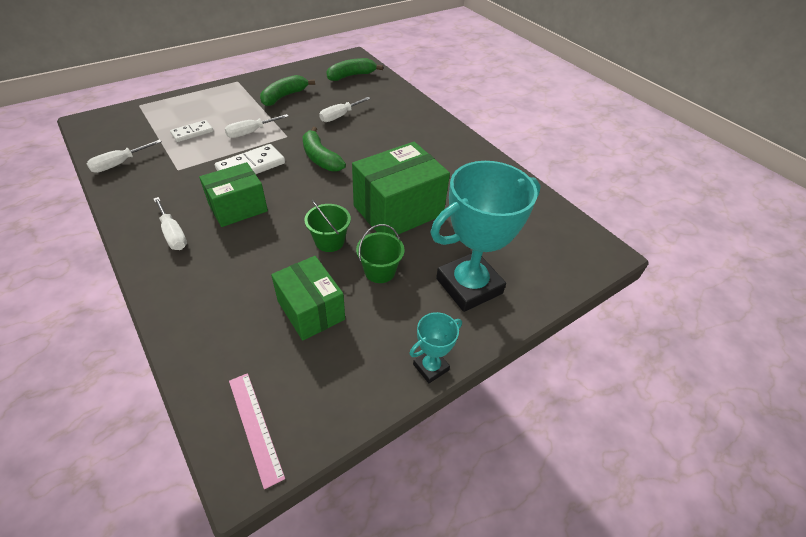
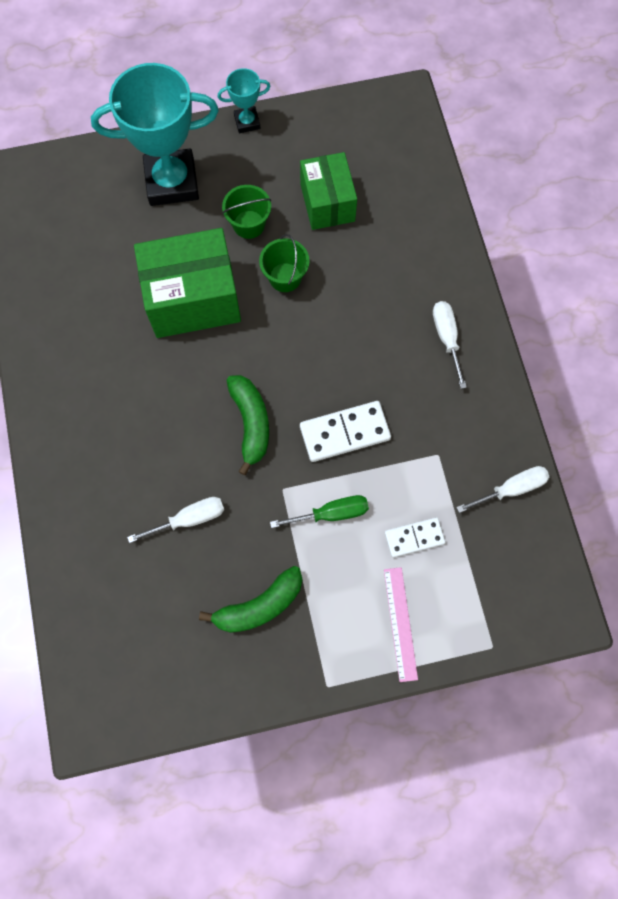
camera: 155 degrees left, 25 degrees up
(238, 208) = (372, 358): green box -> none
(251, 132) = (331, 513): white screwdriver -> green screwdriver
(255, 426) = (393, 122): pink ruler -> pink ruler (400, 623)
(351, 76) = (123, 647): green banana -> none

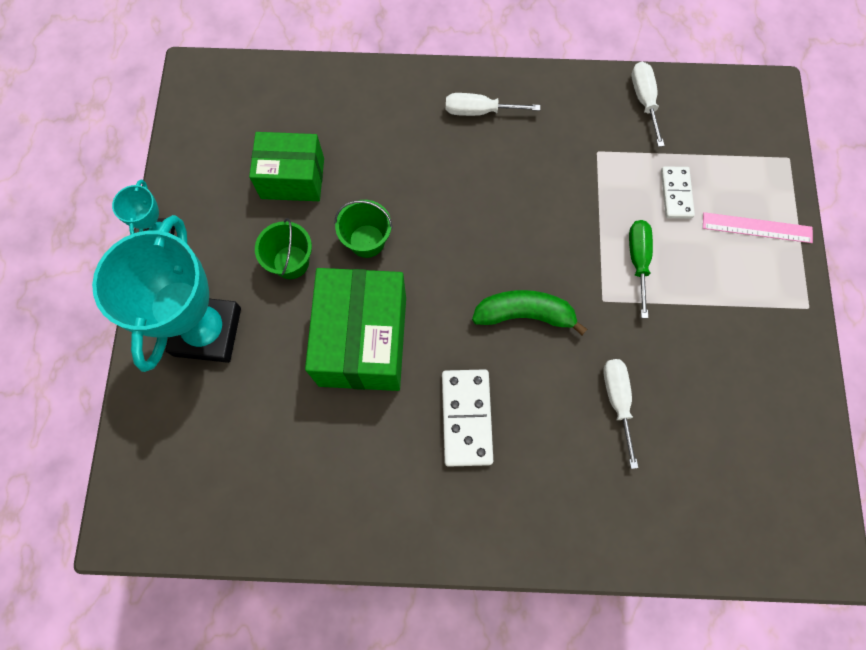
camera: 75 degrees left, 0 degrees up
(259, 606) = (721, 352): green banana -> none
(344, 432) = (556, 227): white domino -> white domino (466, 418)

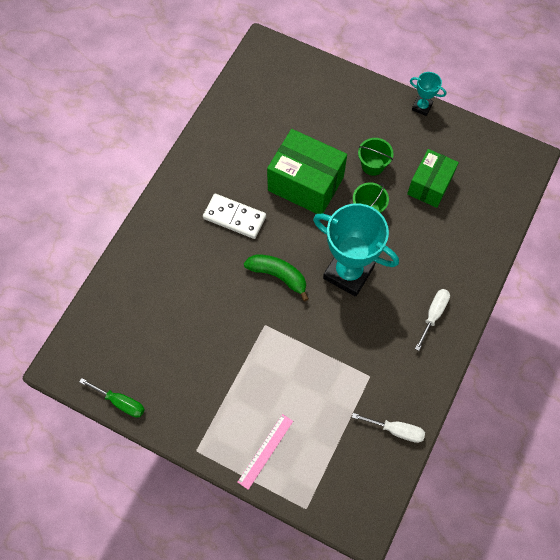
camera: 115 degrees right, 5 degrees down
(207, 331) = (349, 111): turquoise trophy -> turquoise trophy (348, 272)
(525, 314) = (278, 276): green banana -> green banana turned 90 degrees counterclockwise
(617, 401) = (201, 301): white screwdriver -> none
(638, 260) = (280, 360): green screwdriver -> green screwdriver (121, 402)
(676, 194) = (315, 411): white domino -> none

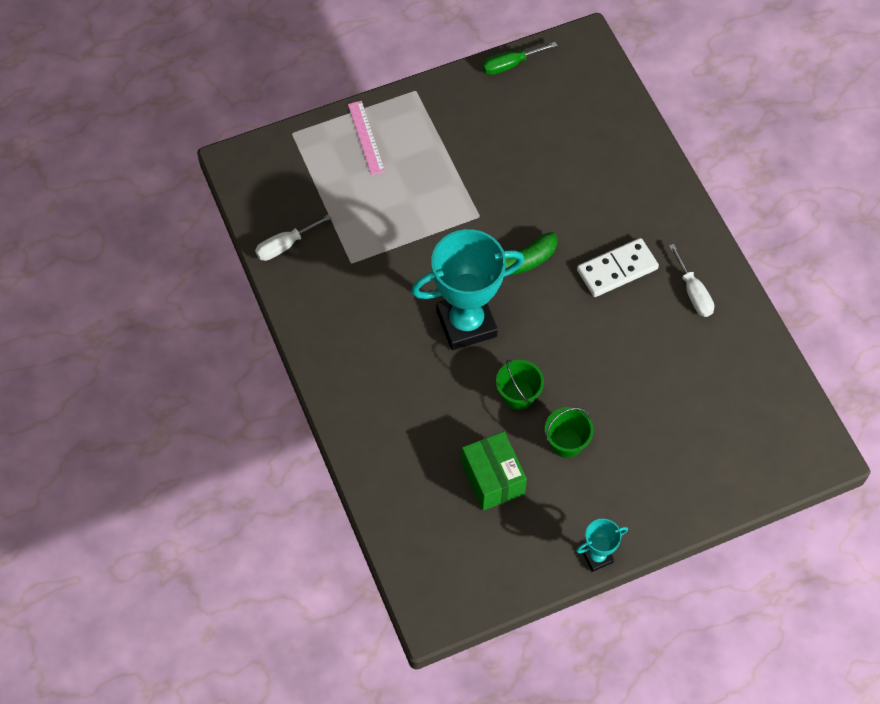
camera: 130 degrees right, 5 degrees down
(305, 184) = (600, 361): green box -> none
(433, 314) = (355, 362): white screwdriver -> white screwdriver (693, 293)

